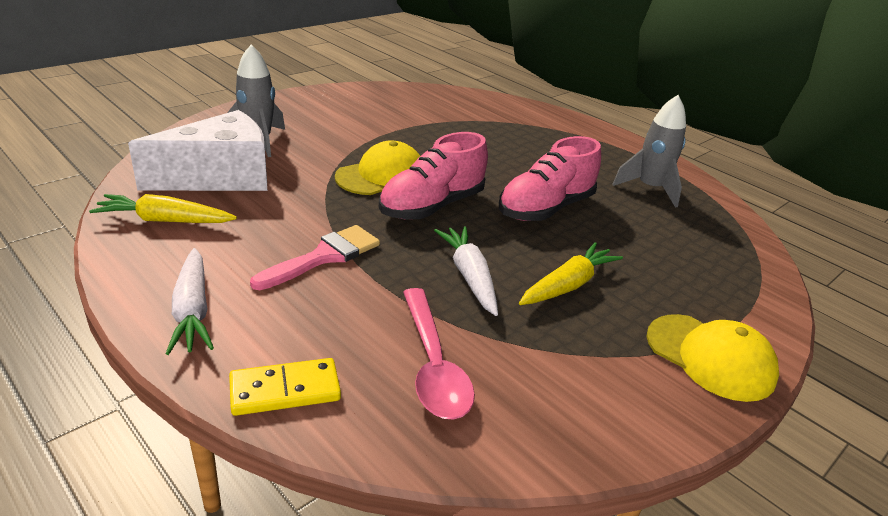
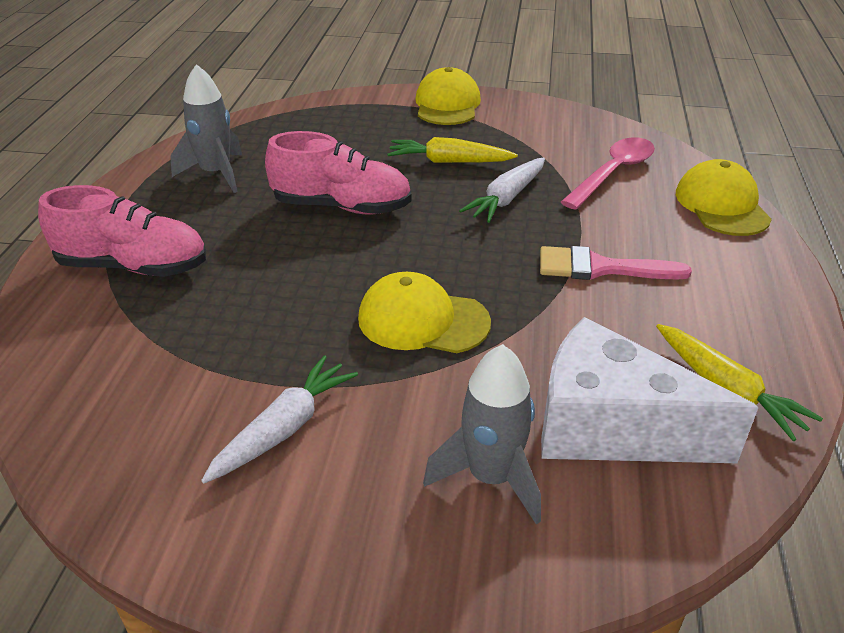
camera: 125 degrees left, 5 degrees up
(192, 310) = (753, 280): white carrot -> white carrot (284, 428)
(285, 390) = (722, 205): yellow domino -> yellow cap
(432, 206) = (434, 260): pink shoe -> pink shoe (133, 266)

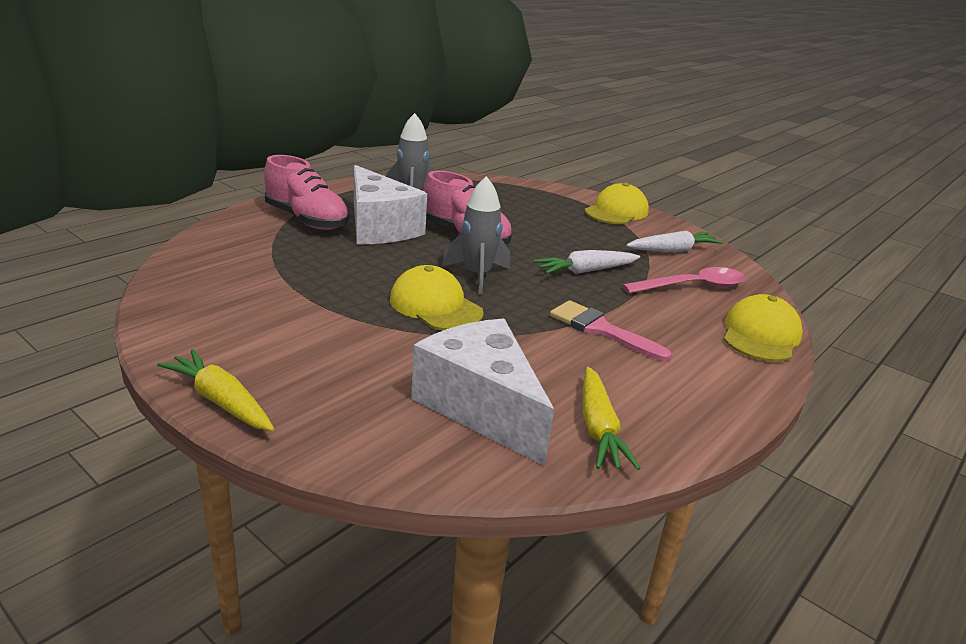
camera: 30 degrees right, 10 degrees down
(234, 238) = (379, 227): none -> white cheese
(284, 428) = (284, 318): white carrot -> white carrot (673, 250)
(449, 161) = (572, 239): yellow carrot -> yellow carrot (221, 401)
(491, 477) = (366, 392): grey rocket -> grey rocket (477, 276)

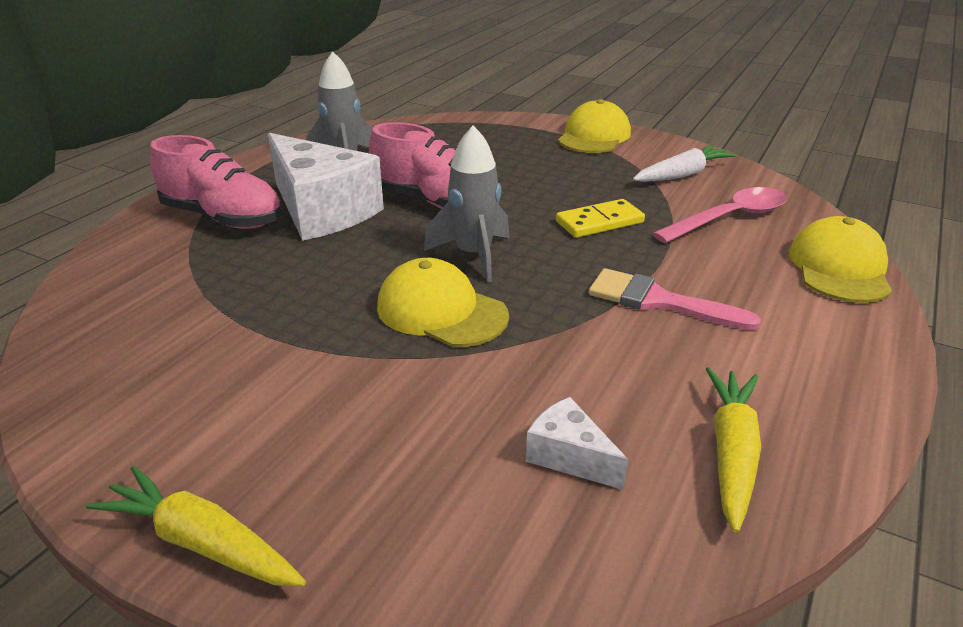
camera: 10 degrees left, 5 degrees up
(481, 406) = (569, 456): white cheese -> white cheese, size x0.45
(586, 271) = (599, 222): white carrot -> yellow domino
(598, 428) = (731, 452): yellow carrot -> yellow carrot turned 150 degrees counterclockwise

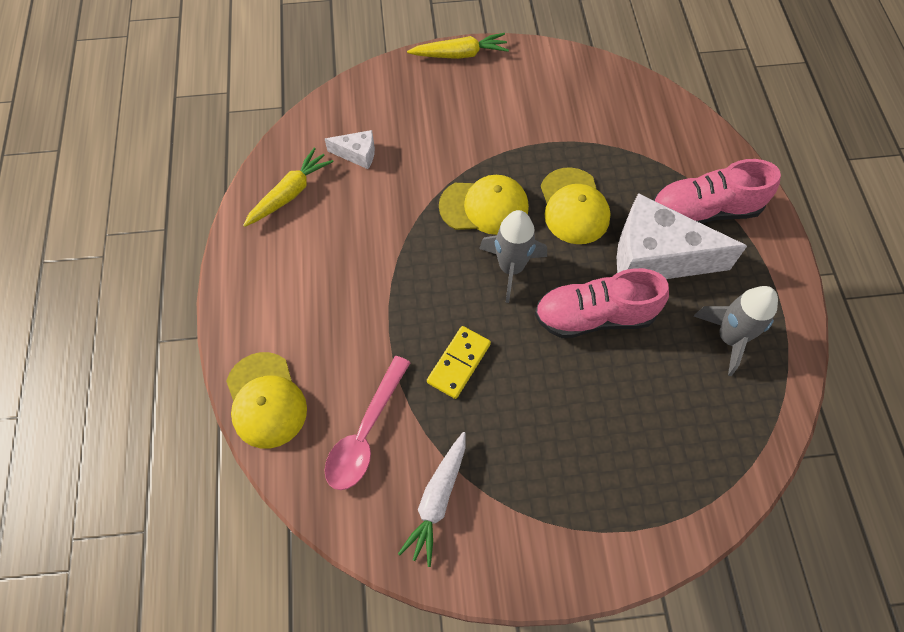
camera: 145 degrees right, 30 degrees up
(594, 136) = (569, 546): yellow cap -> yellow cap (574, 206)
(658, 301) = (370, 287): pink brush -> none
(731, 452) = (290, 193): yellow carrot -> yellow carrot turned 120 degrees counterclockwise

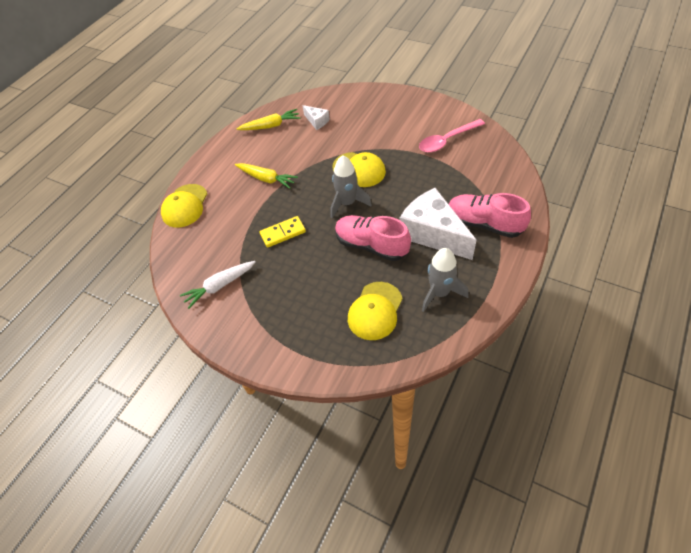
camera: 40 degrees right, 10 degrees down
(365, 433) = (214, 241): pink spoon -> pink spoon (447, 140)
(460, 54) = (410, 95): yellow carrot -> yellow carrot (266, 179)
(574, 206) = (407, 189): yellow cap -> yellow cap (375, 311)

